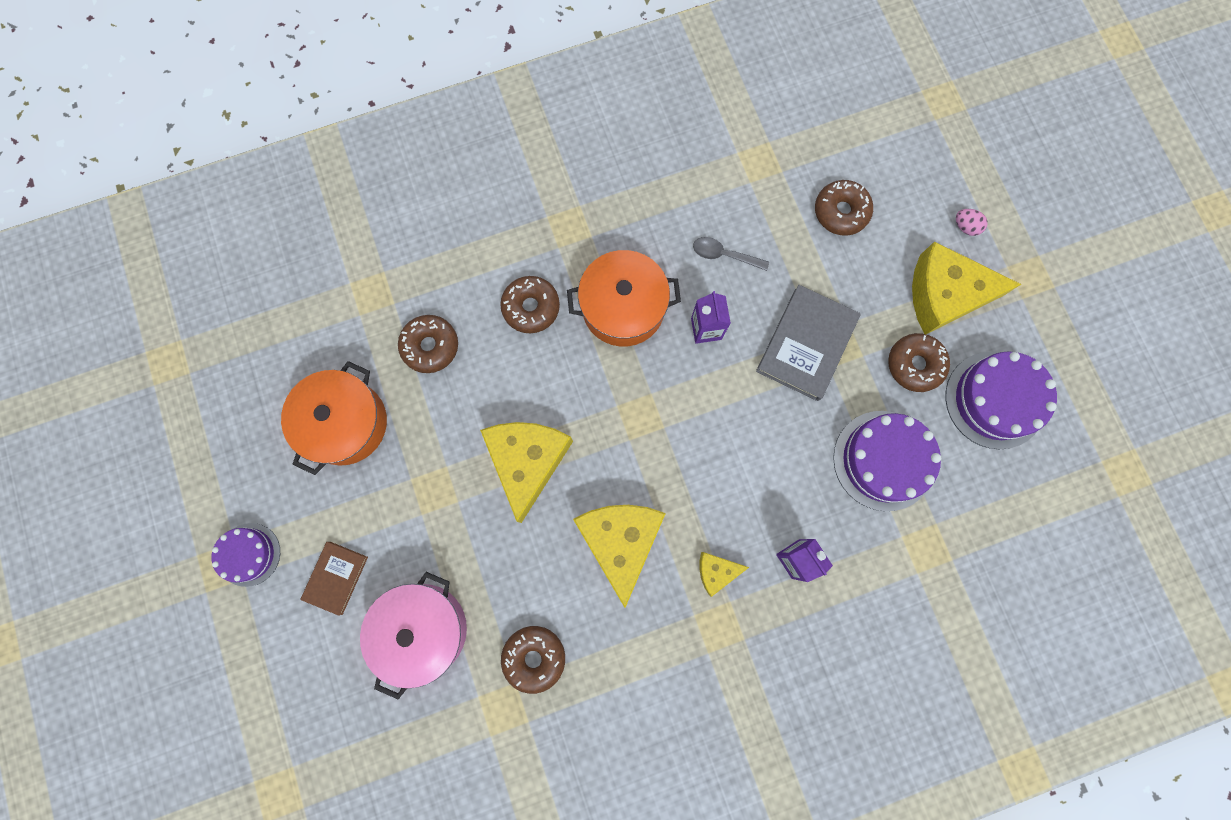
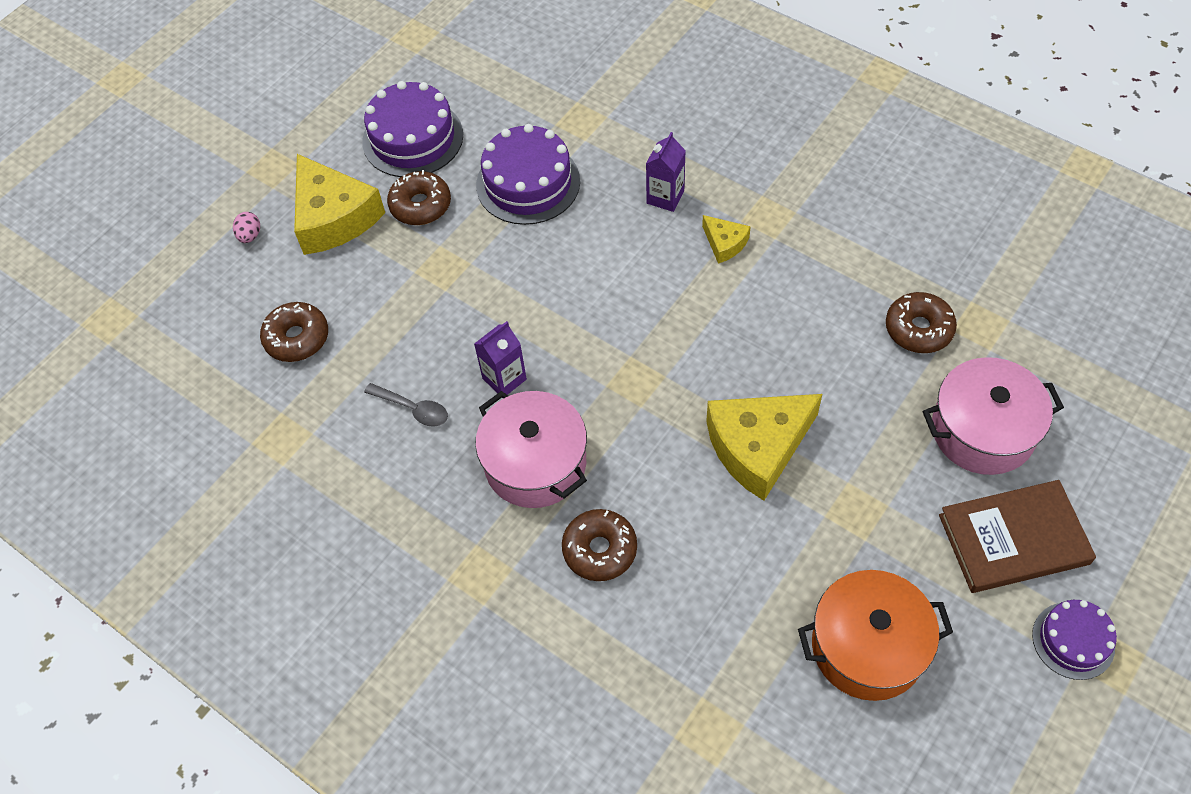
camera: 120 degrees left, 20 degrees down
(336, 577) = (1013, 539): brown book -> brown book, size x1.69
(430, 346) = (718, 620): brown donut -> none
(620, 541) = (763, 326): yellow cheese -> none
(623, 307) = (535, 463): orange pot -> pink pot
(724, 255) = (413, 409): grey spoon -> grey spoon turned 45 degrees counterclockwise
(806, 344) = (460, 292): grey book -> none

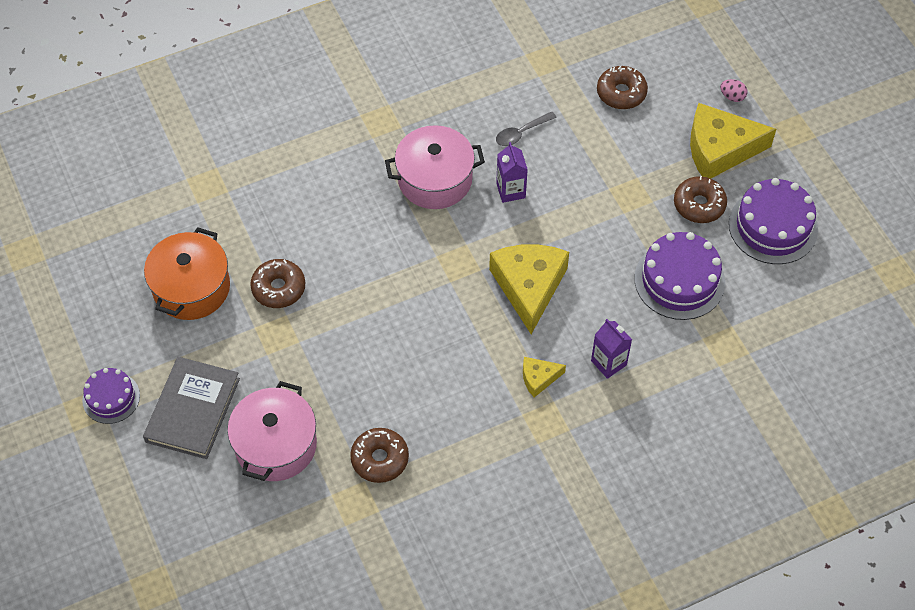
camera: 115 degrees right, 0 degrees up
(600, 549) = (352, 185): brown donut -> brown donut (278, 288)
(758, 447) = (359, 305): yellow cheese -> yellow cheese (529, 287)
(1013, 539) = (192, 410): brown book -> grey book

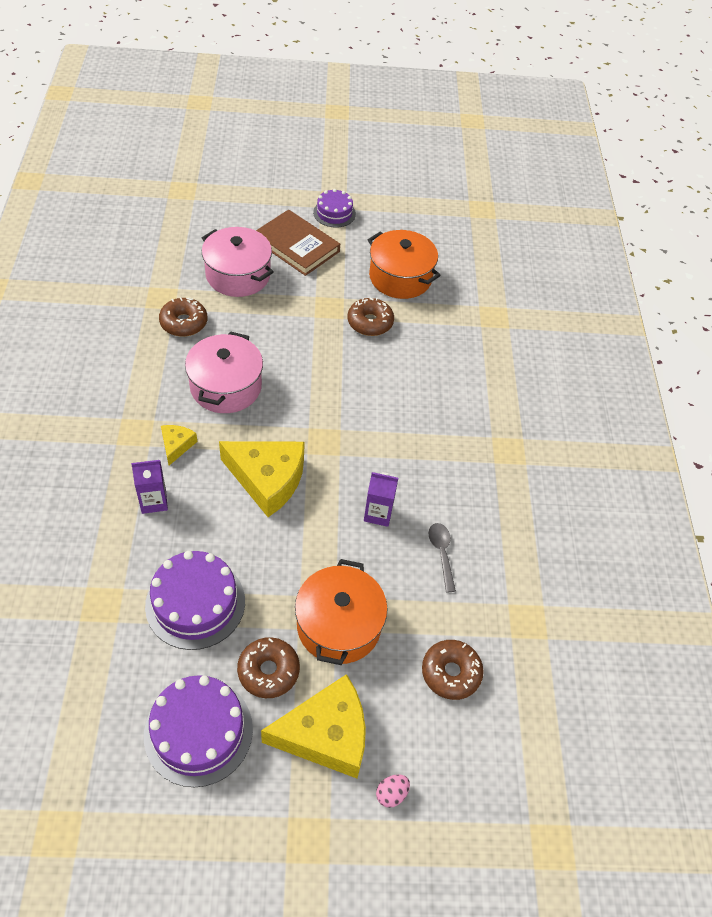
camera: 110 degrees right, 5 degrees down
(192, 410) = (296, 246): grey book -> brown book
(435, 179) = (421, 462): pink pot -> pink pot (226, 387)
(631, 176) = (338, 625): none -> orange pot
(719, 149) = (326, 734): yellow cheese -> yellow cheese turned 60 degrees clockwise

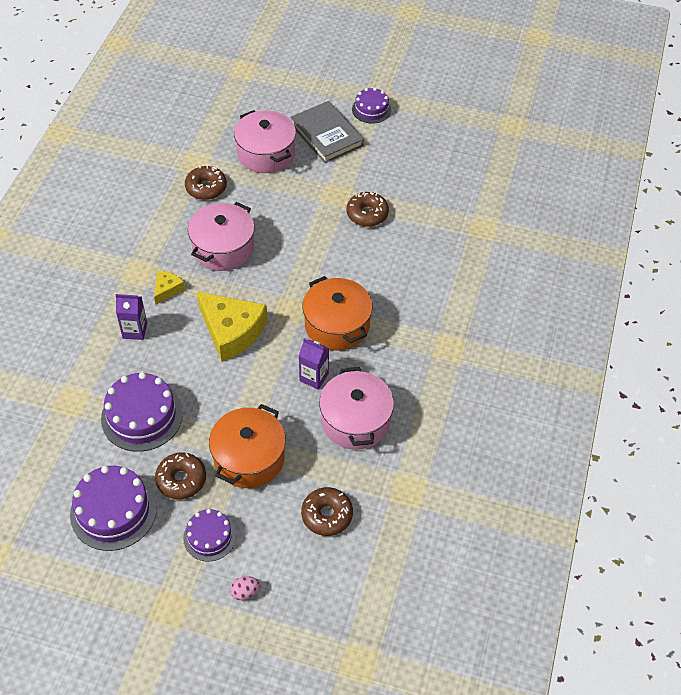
camera: 20 degrees right, 0 degrees up
(296, 246) = (326, 135): brown book -> grey book
(326, 734) = (209, 537): yellow cheese -> purple cake
(400, 277) = (410, 178): orange pot -> orange pot (337, 325)
(441, 553) = (355, 421): grey spoon -> pink pot

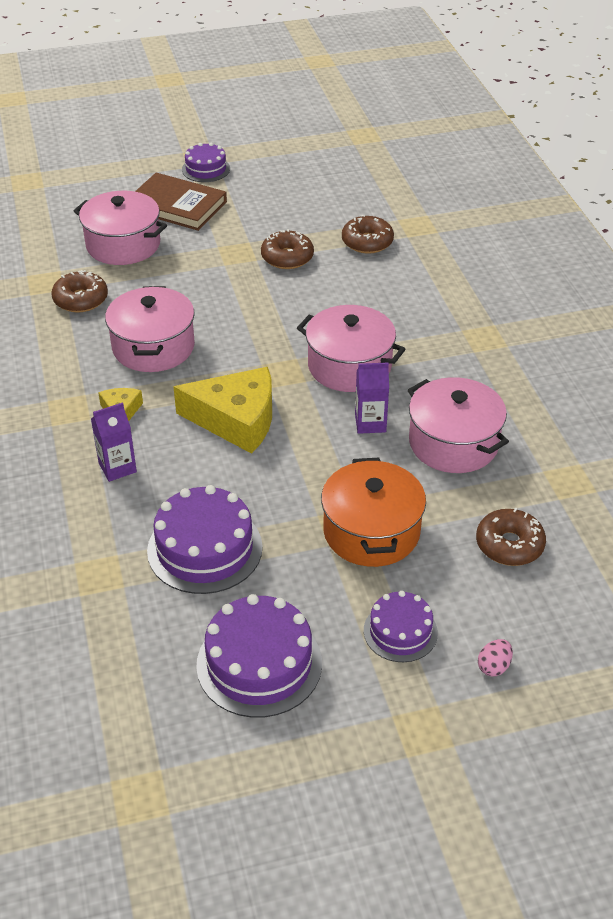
camera: 30 degrees left, 10 degrees down
(181, 480) = (313, 590): brown donut -> brown donut (367, 242)
(326, 135) = (177, 206): grey book -> brown book
(337, 325) = (349, 366): orange pot -> pink pot

